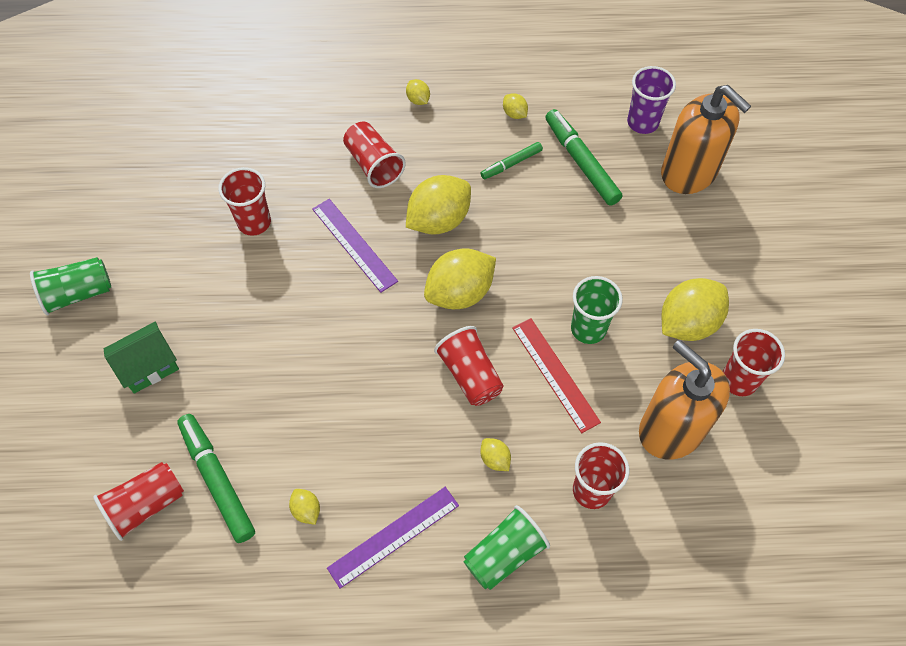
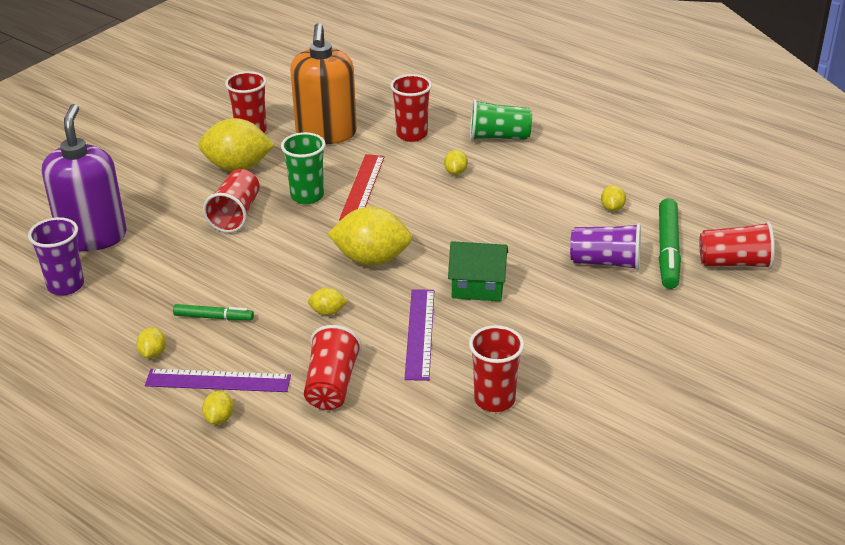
camera: 140 degrees left, 25 degrees down
(78, 293) = (717, 432): green cup -> none
(148, 366) = (679, 342): green house -> green house (478, 287)
(264, 423) = (605, 262): none -> purple cup
(393, 536) = (562, 172): purple ruler -> purple ruler (218, 381)
(439, 220) = (328, 312): yellow lemon -> yellow lemon, size x0.45
(470, 375) = (422, 215): red cup -> red cup (235, 214)
(581, 162) = (158, 287): green marker -> none
(689, 172) = (92, 236): orange soap dispenser -> purple soap dispenser

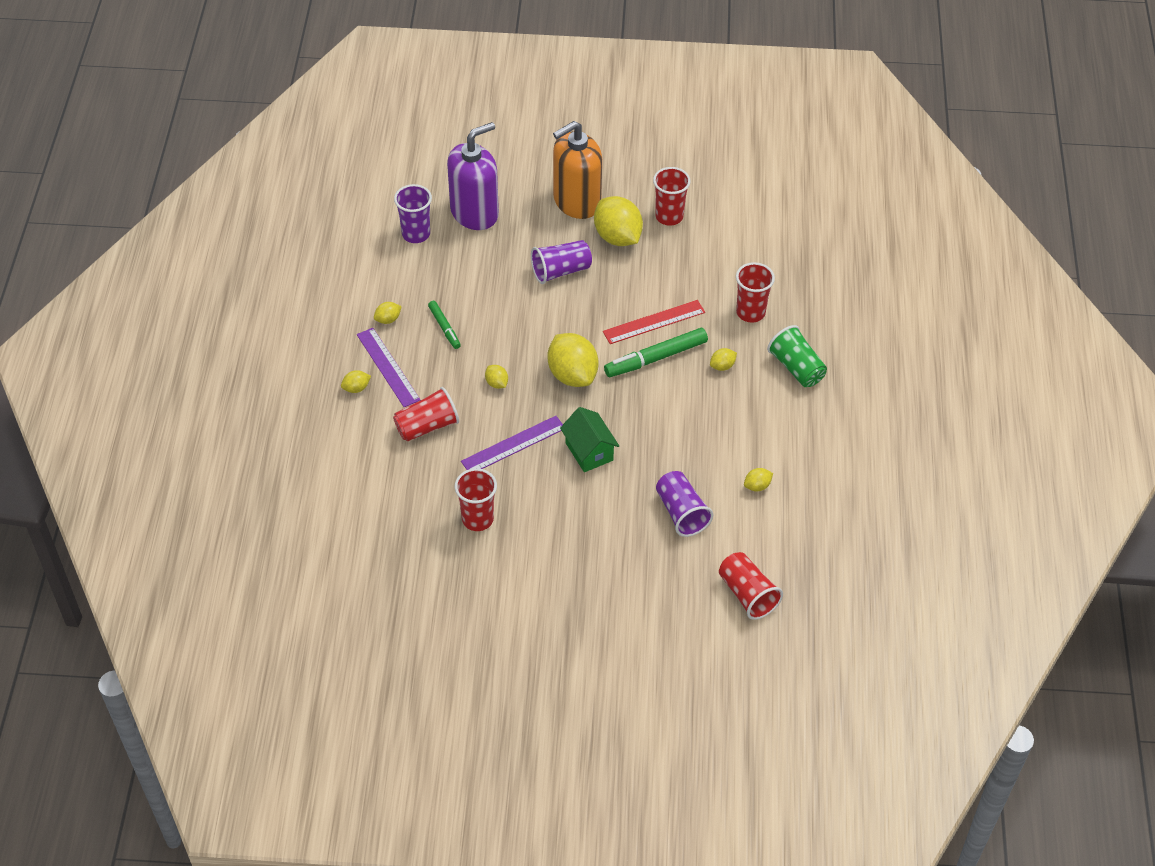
camera: 55 degrees right, 15 degrees up
(235, 214) = (561, 271): red cup -> purple cup
(307, 196) = (616, 297): green cup -> none
(326, 133) = (705, 261): orange soap dispenser -> orange soap dispenser (576, 202)
(668, 250) = (729, 545): green marker -> green marker (656, 358)

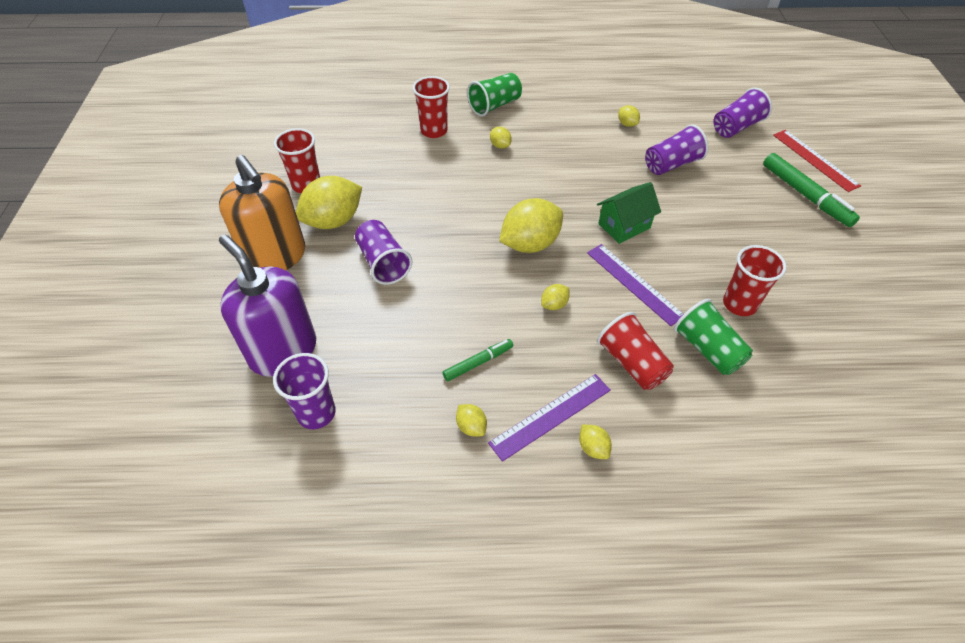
camera: 95 degrees left, 0 degrees up
(432, 482) = (707, 349): none -> green cup
(654, 322) = (451, 190): red ruler -> red ruler (814, 160)
(656, 358) = (498, 186): green marker -> green marker (805, 195)
(747, 594) = (736, 127): red cup -> purple cup

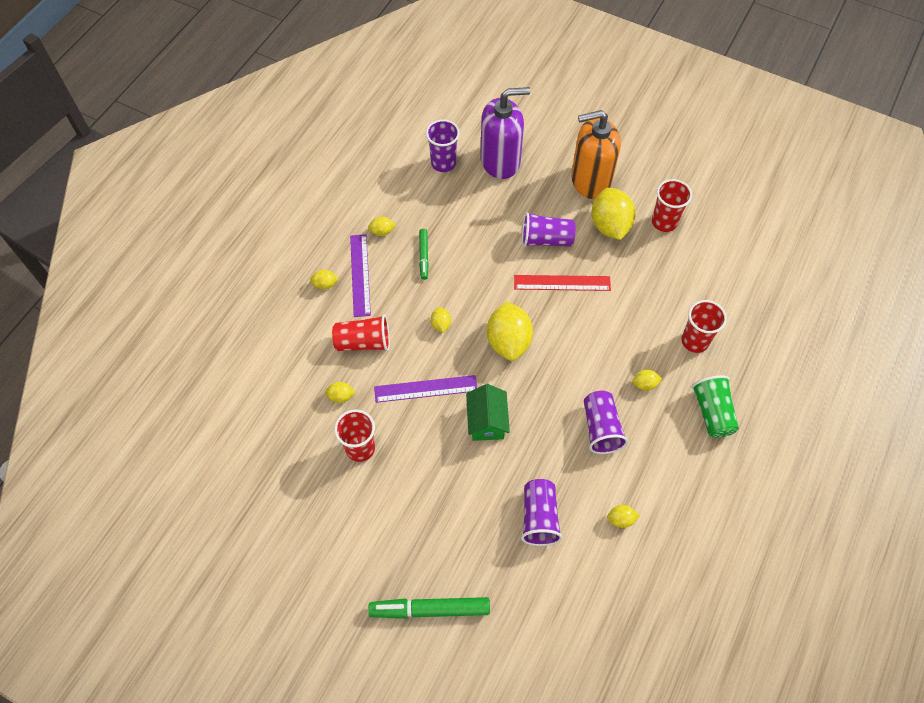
camera: 120 degrees right, 10 degrees up
(707, 349) = (341, 396): green cup -> yellow lemon
(736, 127) = (560, 630): purple cup -> purple cup (601, 428)
(814, 160) = (468, 668): red ruler -> red ruler (562, 282)

